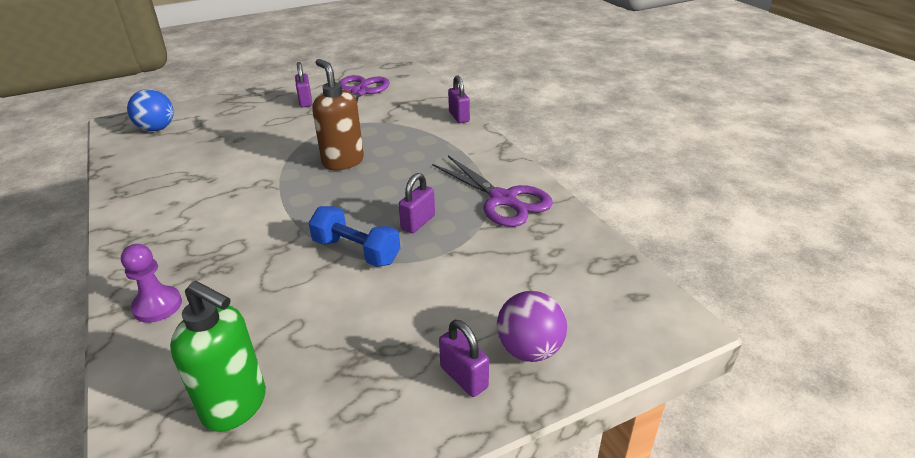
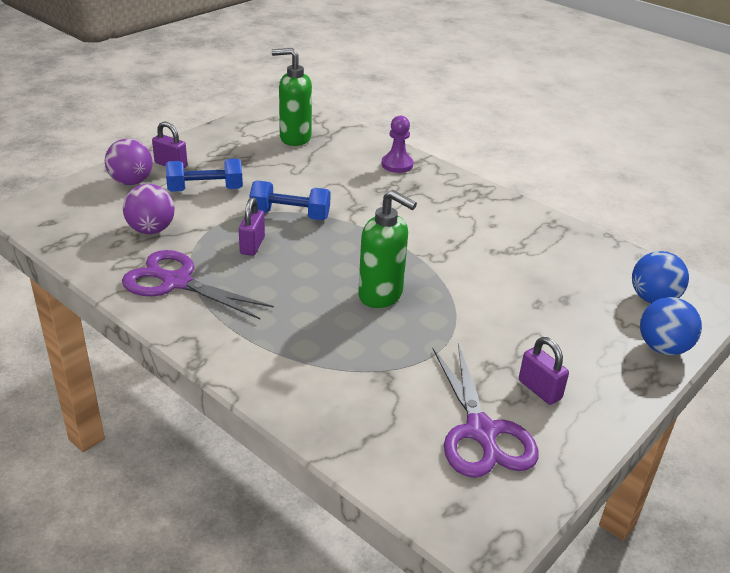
camera: 155 degrees right, 0 degrees up
(203, 106) = (663, 348): none -> blue ball
(343, 162) = (381, 295): brown soap dispenser -> green soap dispenser
(433, 311) = (205, 189): none -> blue dumbbell
(459, 117) = (283, 405): purple padlock -> none
(515, 261) = (151, 230): none -> purple ball

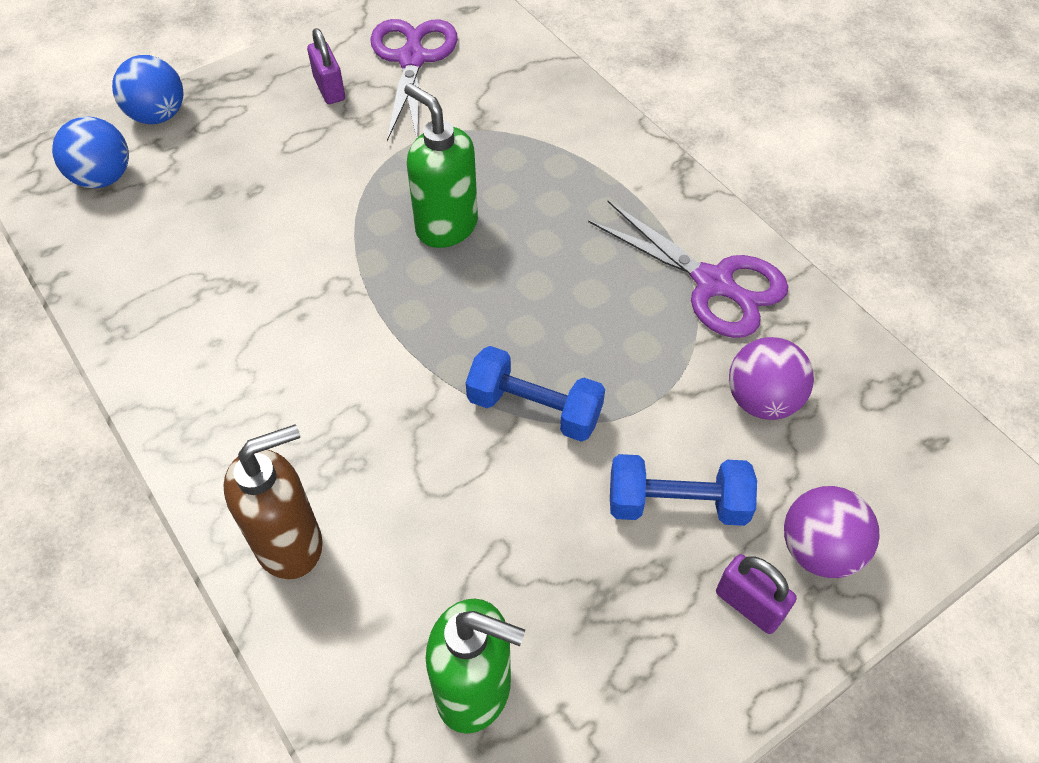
camera: 165 degrees left, 20 degrees up
(252, 245) = (604, 342): purple padlock -> none
(397, 165) = (290, 544): purple pawn -> brown soap dispenser

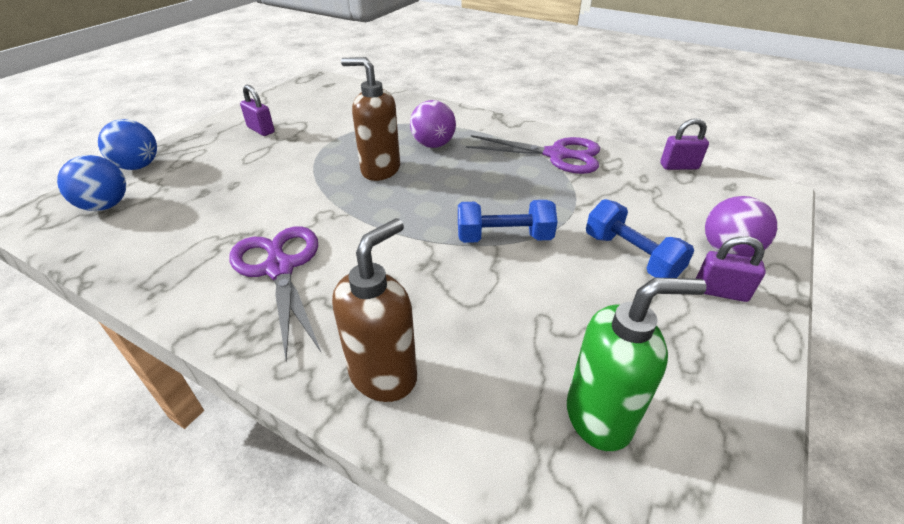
camera: 25 degrees left, 15 degrees down
(412, 59) = (308, 108): purple scissors -> purple scissors (280, 268)
(446, 226) = (380, 170): green soap dispenser -> brown soap dispenser
(677, 504) = (631, 256): blue dumbbell -> blue dumbbell turned 75 degrees clockwise
(762, 400) = (629, 194): purple ball -> purple ball (433, 145)
(886, 374) = (679, 166): none -> purple padlock

